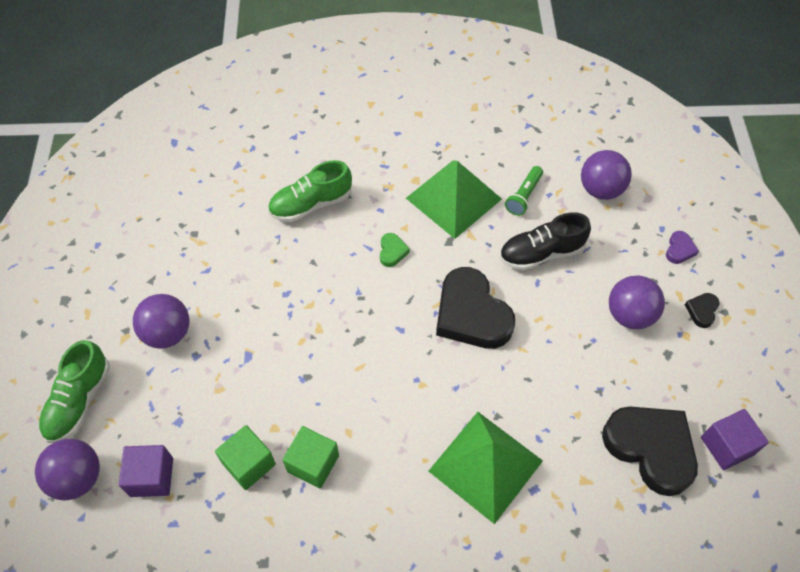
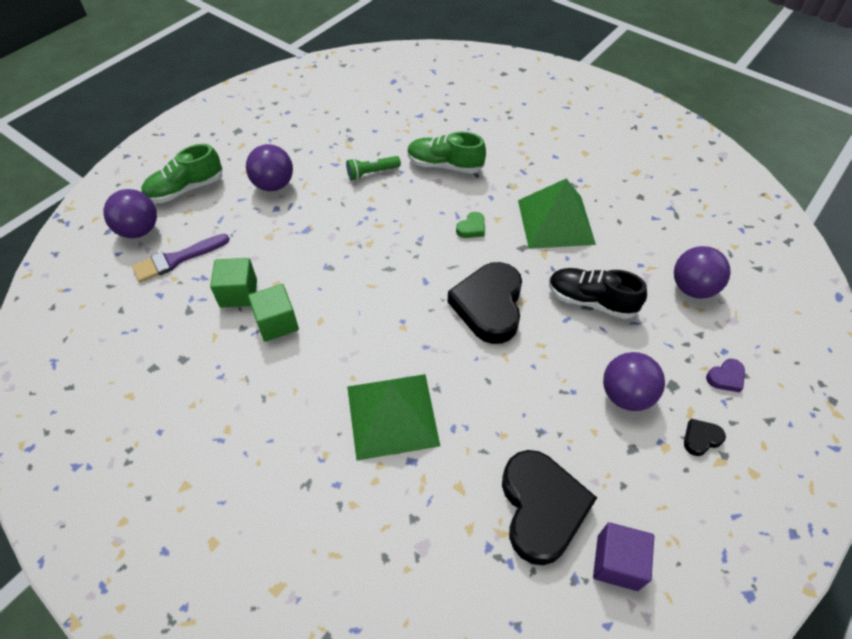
camera: 40 degrees right, 5 degrees down
(152, 477) = (177, 259): purple cube -> purple brush
(524, 196) = (616, 253): green flashlight -> green flashlight (372, 173)

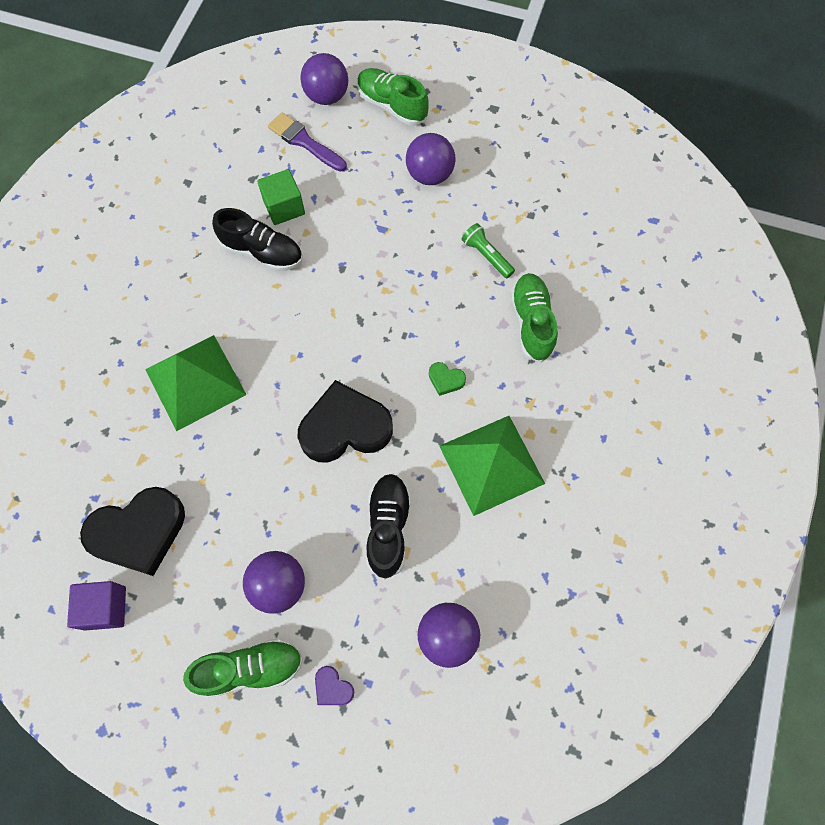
camera: 70 degrees right, 15 degrees up
(277, 323) = (262, 252): green cube -> black shoe
(701, 438) = (249, 669): black heart -> green shoe

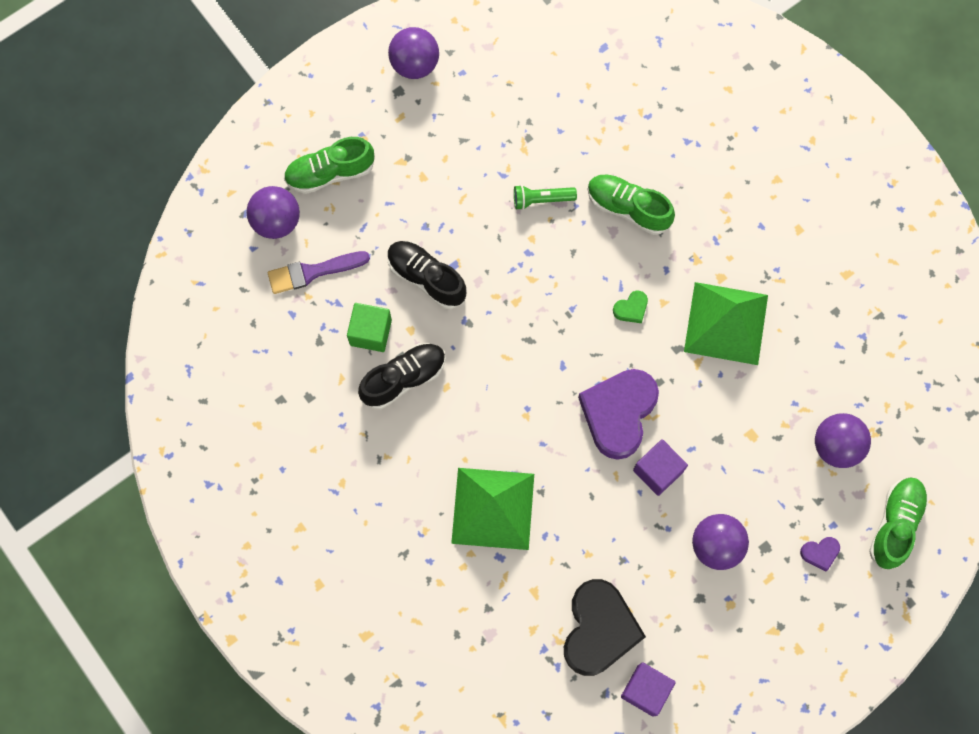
camera: 55 degrees left, 5 degrees up
(249, 669) = (766, 606): green shoe -> green shoe (895, 524)
(315, 492) = (658, 471): none -> purple cube
(345, 427) = (618, 413): black heart -> purple heart
(388, 527) = (724, 434): black shoe -> black shoe (426, 278)
(429, 175) = (428, 190): purple ball -> purple ball (415, 64)

